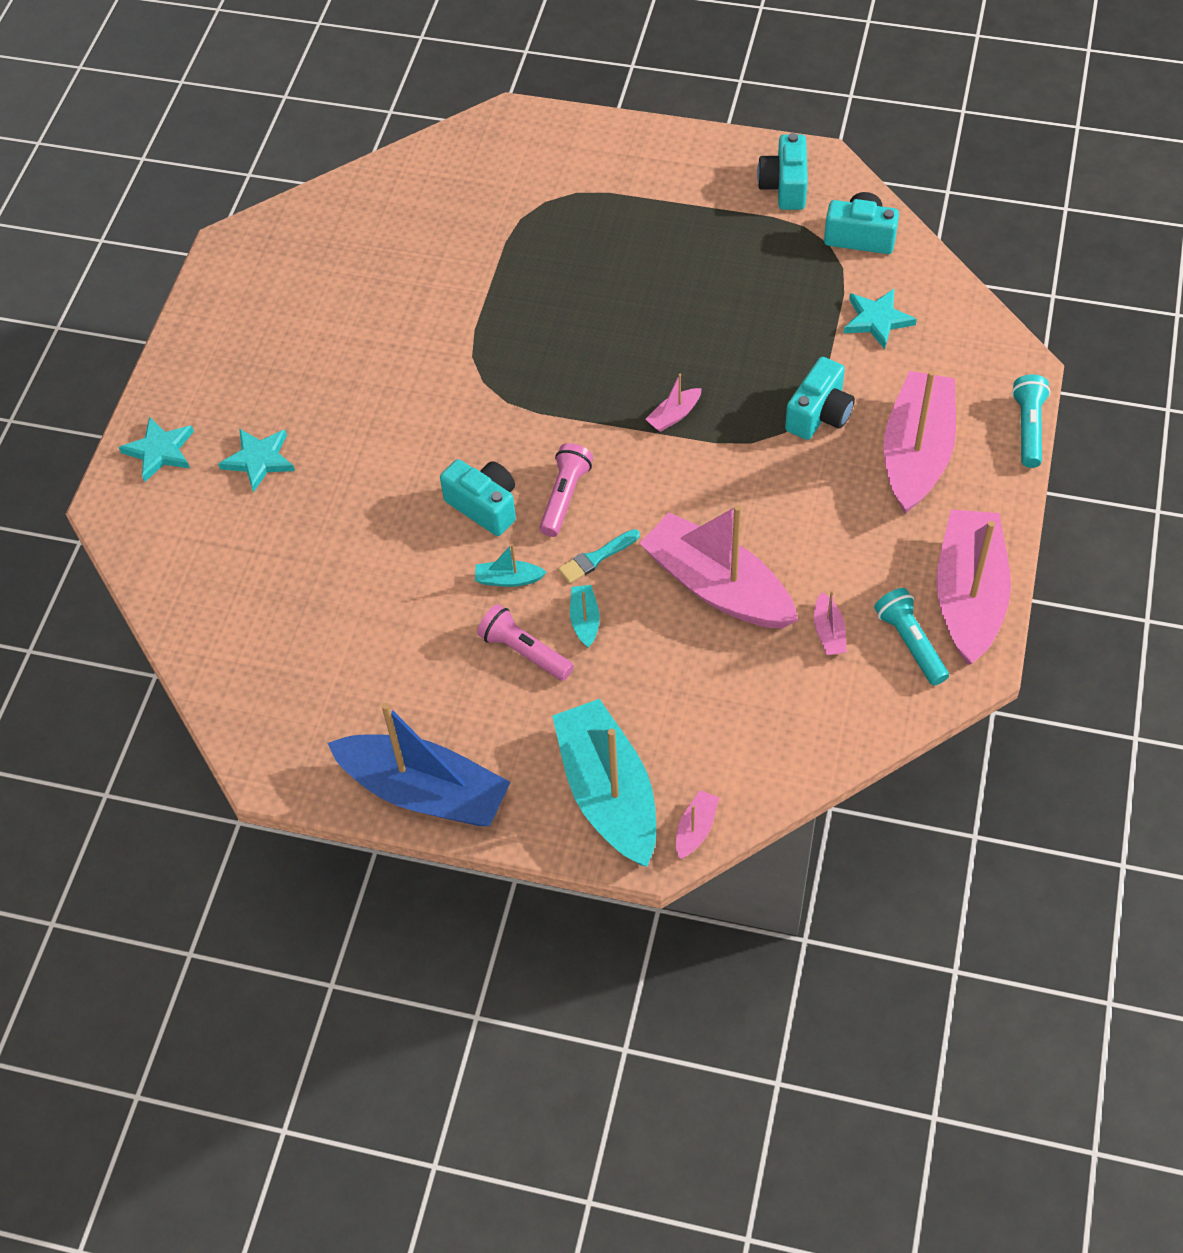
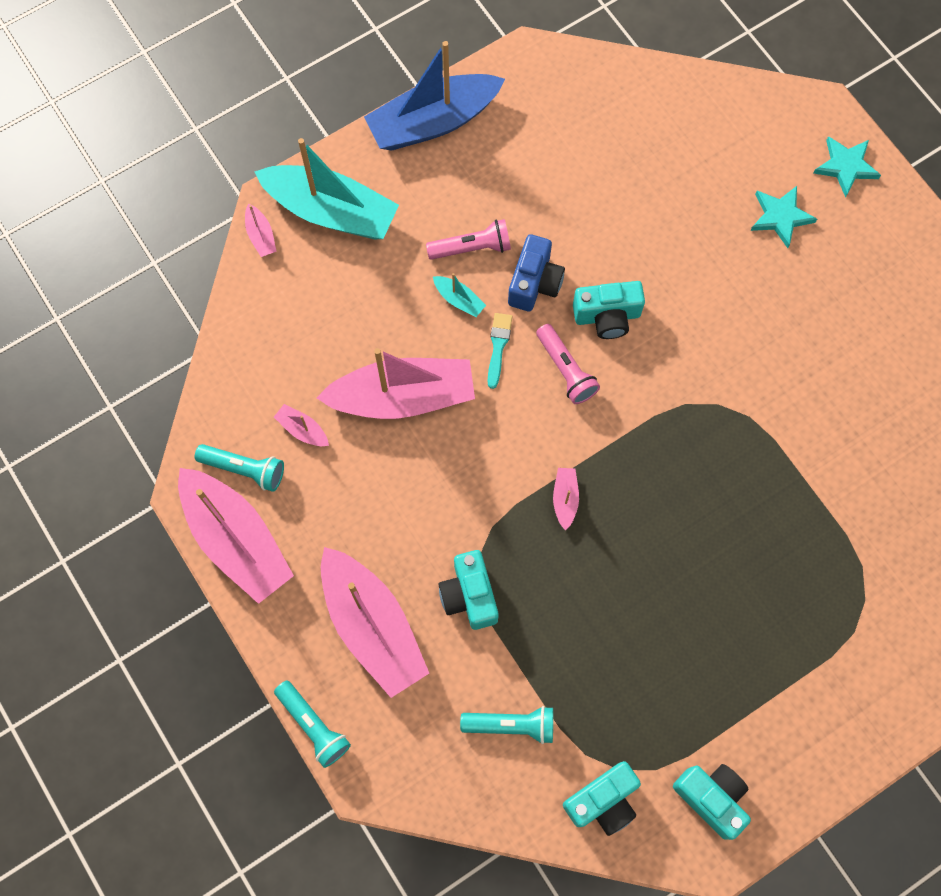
camera: 130 degrees right, 15 degrees up
(508, 579) = (534, 283): turquoise boat -> blue camera
(877, 320) = (511, 725): turquoise star -> turquoise flashlight

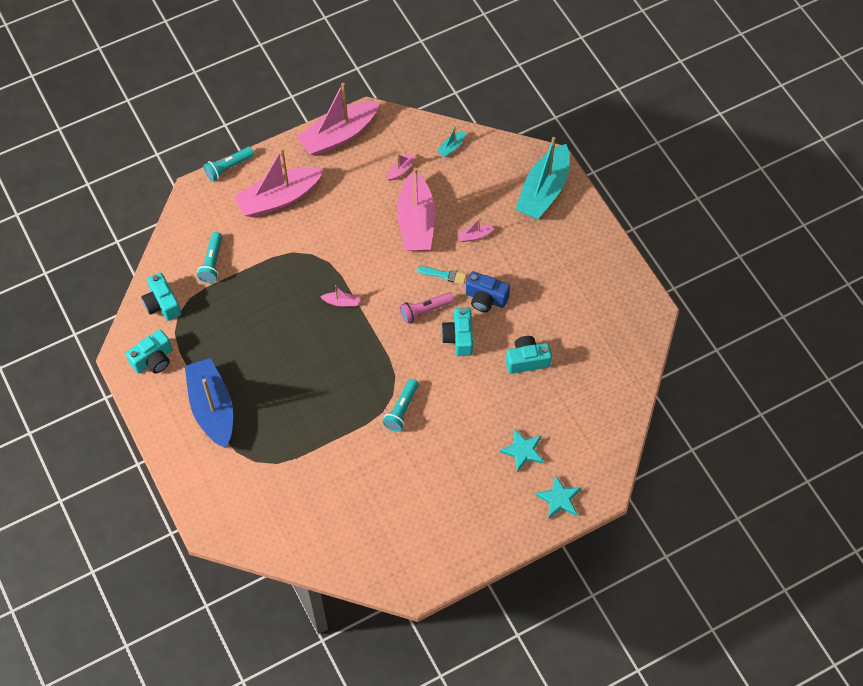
camera: 95 degrees right, 10 degrees down
(244, 469) = (380, 140): turquoise flashlight -> turquoise flashlight (401, 410)
(261, 236) = (529, 153): pink boat -> pink boat (474, 236)
(433, 122) = (605, 250): blue boat -> blue boat (212, 408)
(459, 299) = (477, 256): turquoise boat -> turquoise boat (451, 147)
(469, 595) = (290, 247): turquoise camera -> turquoise camera (527, 360)
(472, 248) = (513, 266): pink flashlight -> none

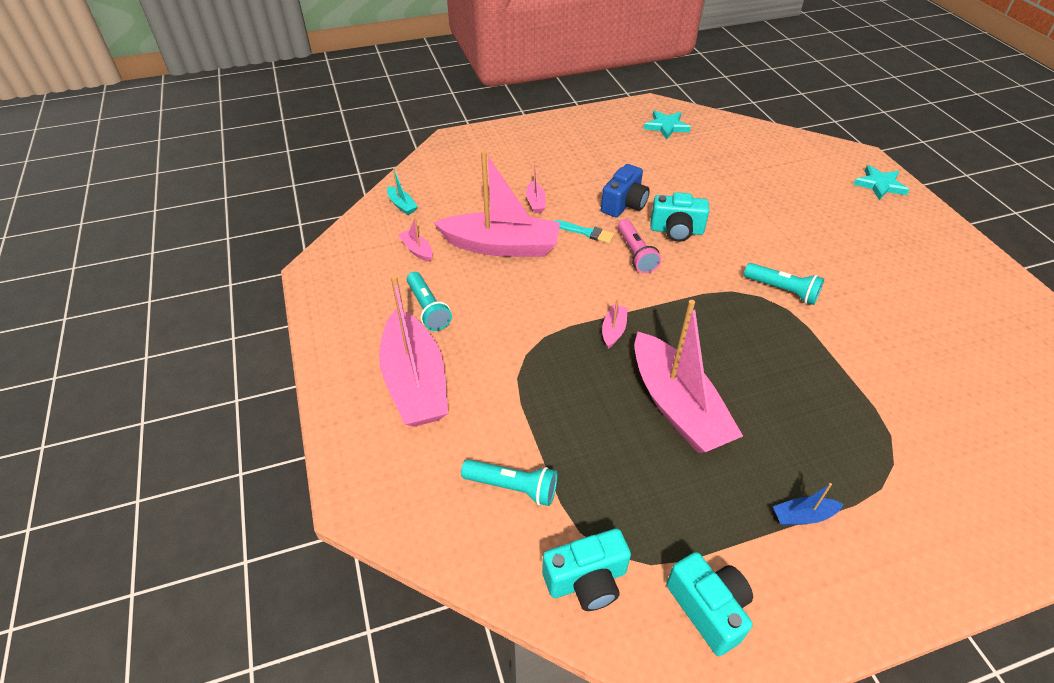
camera: 80 degrees left, 15 degrees down
(212, 408) = (803, 516): blue boat -> blue boat, size x0.41
(228, 167) = (328, 444): turquoise flashlight -> turquoise flashlight (428, 309)
(338, 135) = (333, 303): pink boat -> pink boat (677, 406)
(444, 275) = (585, 232): turquoise brush -> turquoise brush turned 90 degrees clockwise
(523, 451) = (825, 202): turquoise star -> turquoise star (666, 126)
(527, 360) = (708, 185): turquoise camera -> none
(543, 191) = (490, 148): turquoise boat -> none

